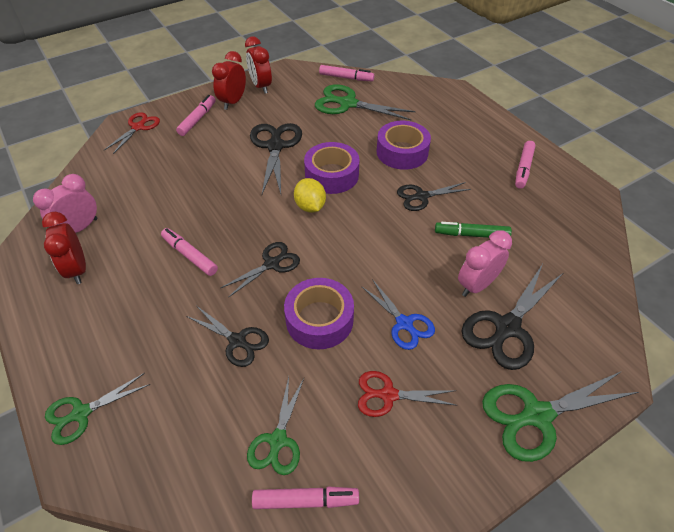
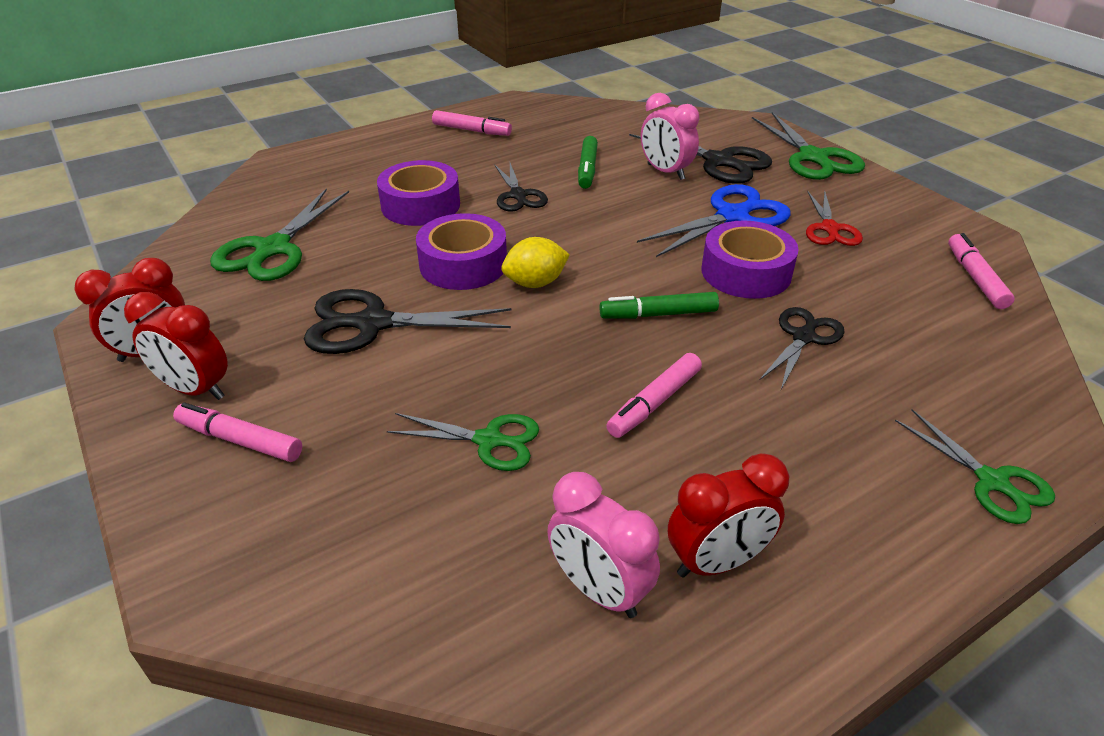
camera: 90 degrees left, 10 degrees down
(138, 127) = (228, 551): red scissors -> none
(272, 264) = (658, 314): black scissors -> green marker
(278, 441) = (923, 298): green scissors -> green scissors (489, 441)
(346, 78) = (187, 250): pink marker -> none
(404, 324) = (733, 216): blue scissors -> blue scissors, size x1.58

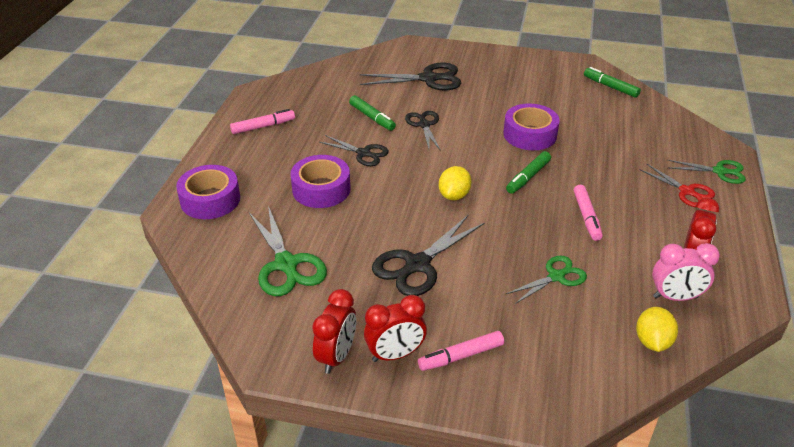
camera: 45 degrees left, 0 degrees up
(460, 616) = (652, 342): none -> yellow lemon
(463, 264) = (404, 207): purple tape -> purple tape (210, 200)
(665, 172) = (413, 99): pink clock -> none
(733, 216) = (481, 107): blue scissors -> none
(804, 337) = (593, 152): black scissors -> black scissors (424, 125)
(813, 158) = (467, 54): green scissors -> none
(830, 229) = (529, 92): red scissors -> red scissors (687, 191)
(975, 278) = (610, 87): pink marker -> green marker

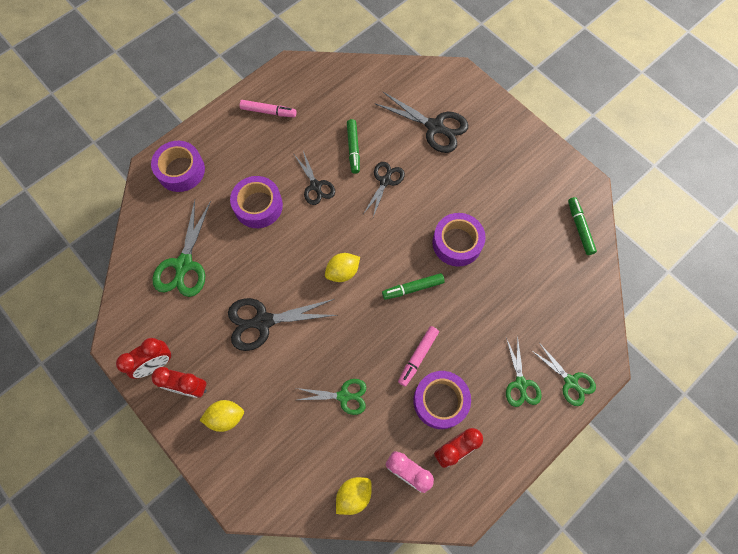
camera: 35 degrees right, 30 degrees up
(461, 356) = (226, 417): pink marker -> yellow lemon
(641, 235) = (440, 401): none -> purple tape
(687, 191) = (521, 384): red scissors -> green scissors

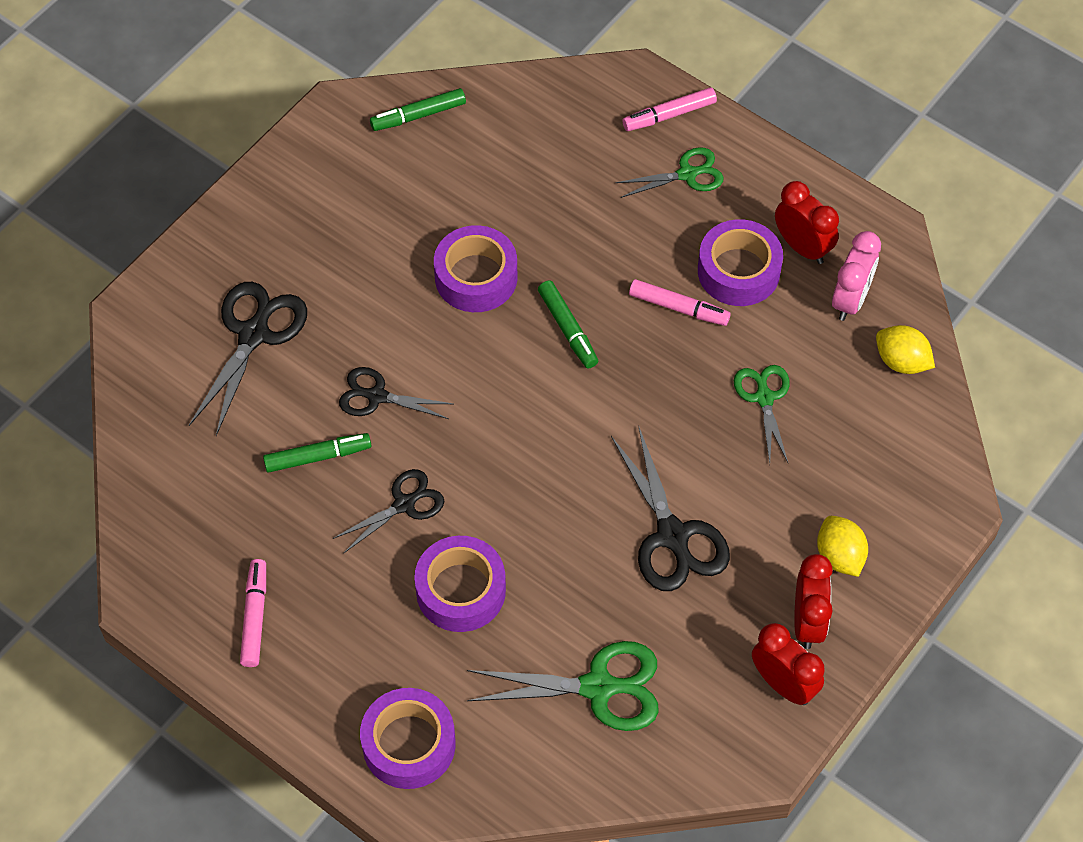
camera: 100 degrees left, 10 degrees down
(343, 272) = (560, 433): yellow lemon -> none
(571, 382) = (669, 115): green scissors -> pink marker

